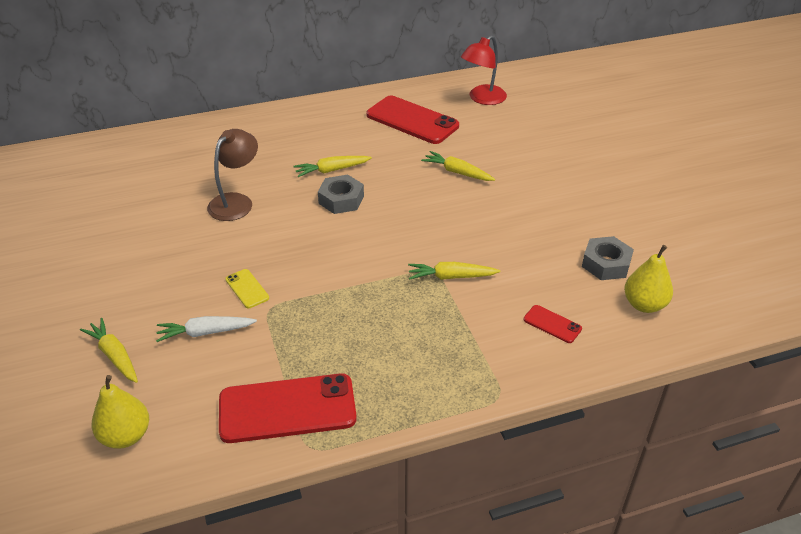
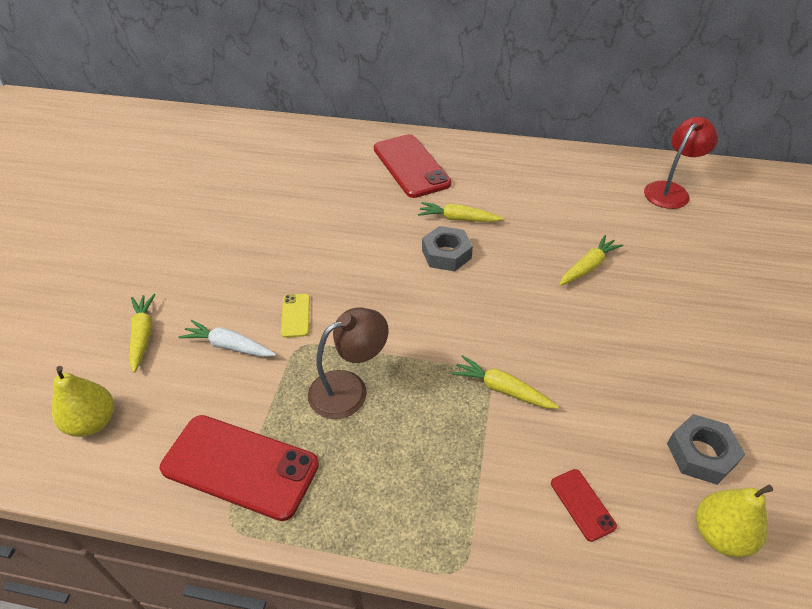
camera: 30 degrees right, 5 degrees up
(236, 202) = (348, 220): brown lamp -> brown lamp (349, 388)
(412, 120) = (576, 191): red phone -> red phone (411, 166)
(457, 172) = (588, 267): yellow carrot -> yellow carrot turned 75 degrees clockwise
(482, 99) = (670, 190): red lamp -> red lamp turned 150 degrees clockwise

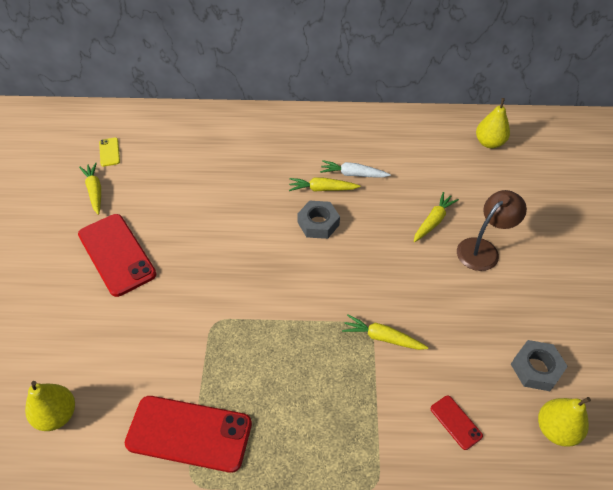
camera: 10 degrees left, 5 degrees up
(143, 335) = (79, 331): yellow carrot -> yellow carrot (95, 191)
(229, 346) = (155, 331): white carrot -> white carrot (353, 174)
(296, 315) = (205, 296): yellow phone -> yellow phone (109, 152)
(349, 388) = (262, 354): brown lamp -> brown lamp (483, 249)
(411, 166) = (273, 142): red phone -> red phone (116, 254)
(670, 190) = (489, 143): red lamp -> yellow pear

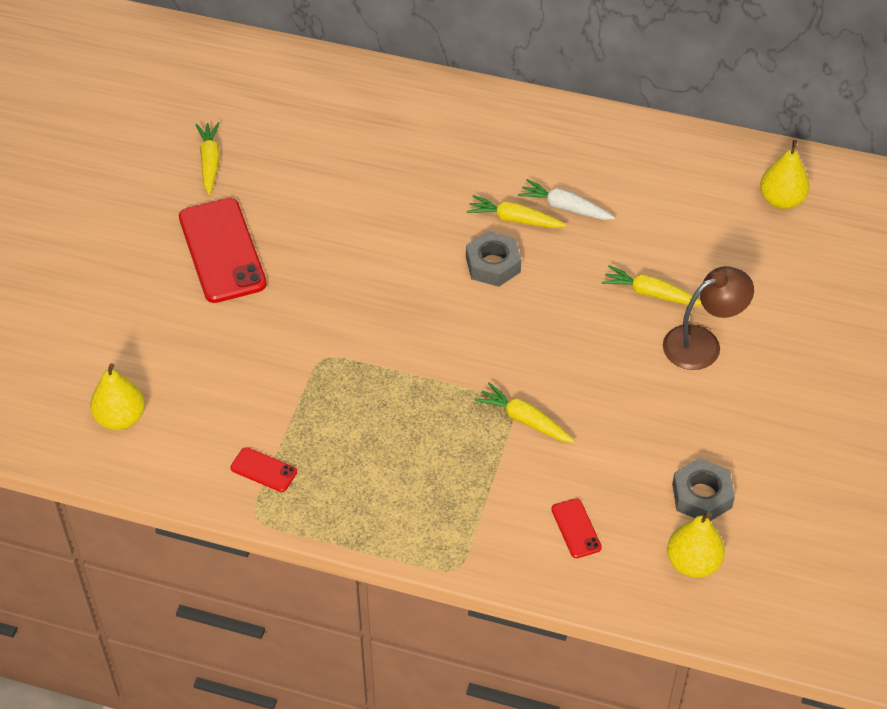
camera: 15 degrees right, 0 degrees up
(109, 152) = (239, 110): yellow phone -> none
(189, 433) = (263, 470): red phone -> red phone, size x0.45
(433, 221) = (650, 293): yellow carrot -> yellow carrot turned 120 degrees counterclockwise

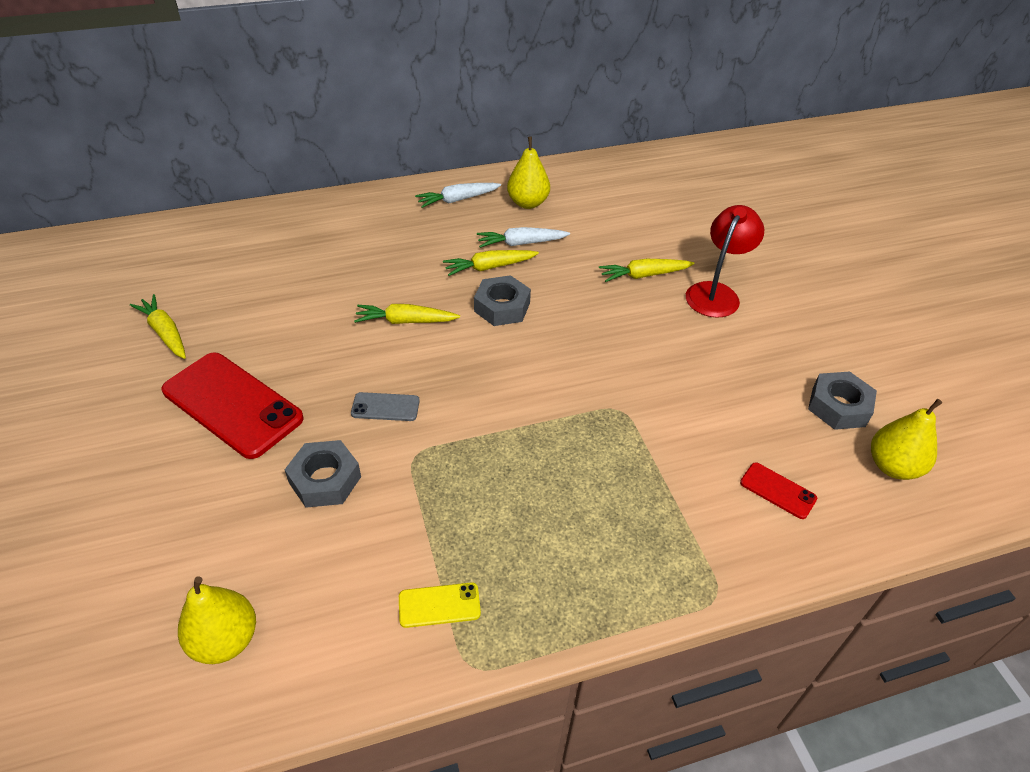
camera: 35 degrees left, 5 degrees down
(249, 344) = (325, 480): none -> grey nut
(263, 470) = (439, 605): red phone -> yellow phone
(331, 308) = (385, 407): none -> grey phone
(524, 420) = (644, 418): yellow carrot -> yellow carrot (405, 321)
(545, 131) = (457, 200): none -> white carrot
(702, 343) = (716, 293): brown lamp -> red lamp
(781, 200) = (668, 180): yellow pear -> yellow pear (528, 203)

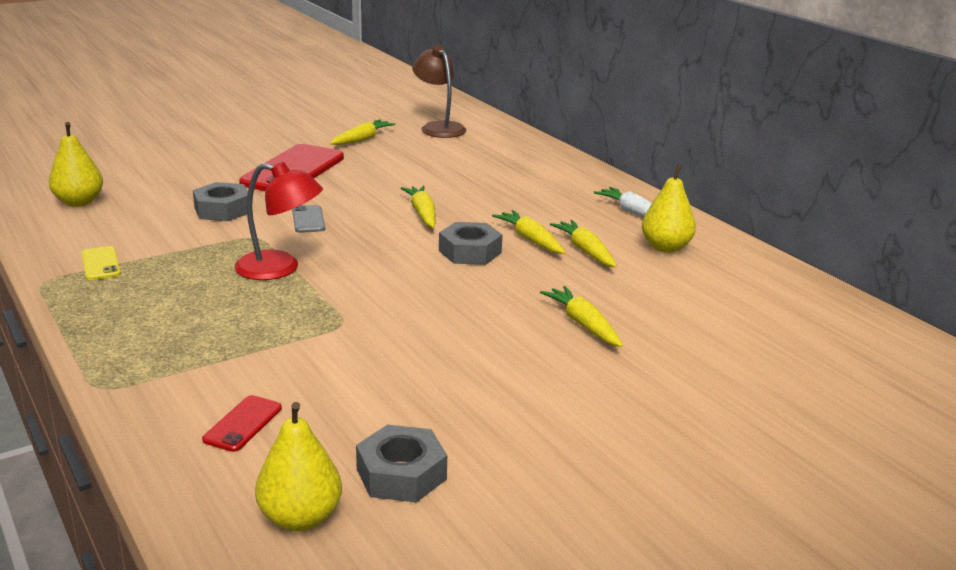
camera: 75 degrees right, 20 degrees down
(168, 266) = (439, 127): none -> brown lamp
(521, 243) = (585, 251): white carrot -> yellow carrot
(716, 293) = (584, 375): red lamp -> red lamp (280, 268)

